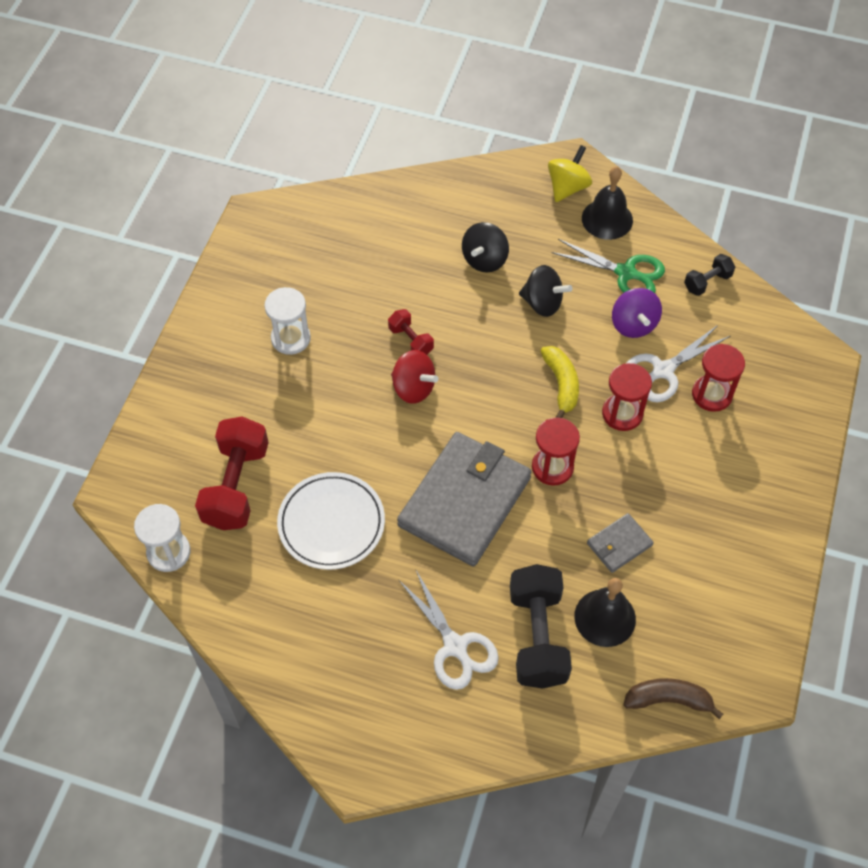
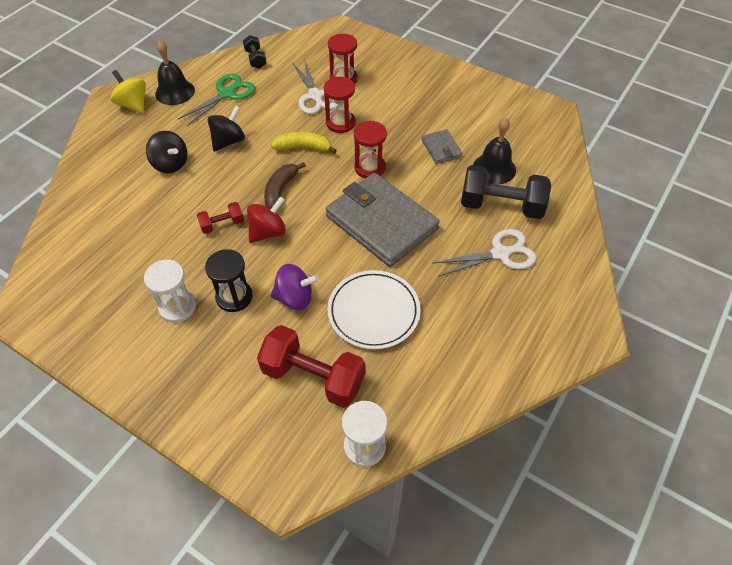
camera: 75 degrees left, 5 degrees down
(316, 384) = (234, 297): none -> black hourglass
(633, 324) = (271, 100): purple spinning top -> purple spinning top (295, 298)
(668, 700) = (558, 152): brown banana -> brown banana (280, 190)

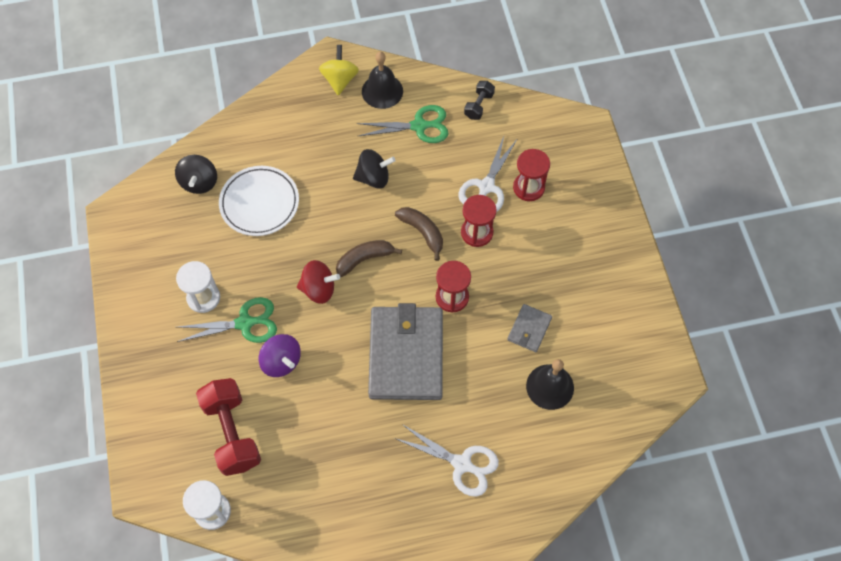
camera: 45 degrees right, 10 degrees up
(170, 164) = (312, 165): black spinning top -> black spinning top (199, 182)
(222, 224) = (295, 254): red dumbbell -> none
(234, 297) = (245, 323): black hourglass -> green scissors
(303, 147) = (422, 232): yellow banana -> brown banana
(373, 312) = (320, 423): white plate -> white plate (259, 203)
(501, 206) = (513, 425): black dumbbell -> none

